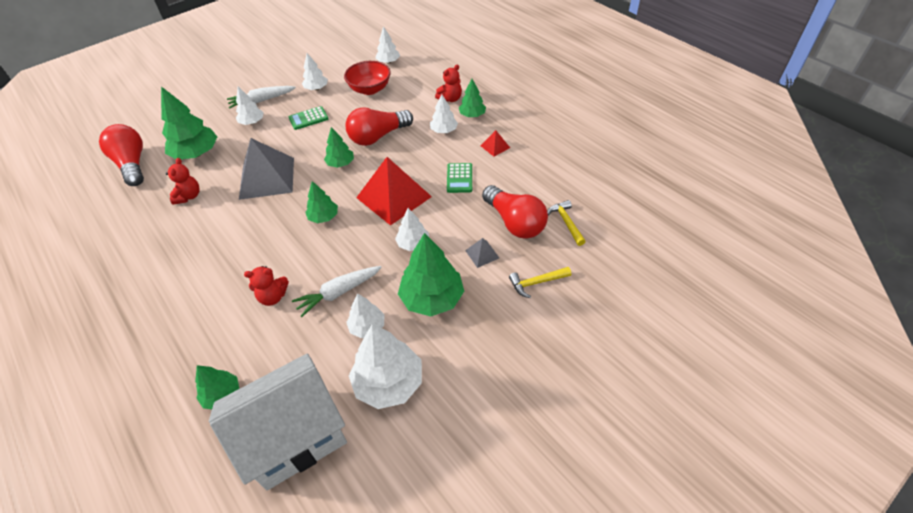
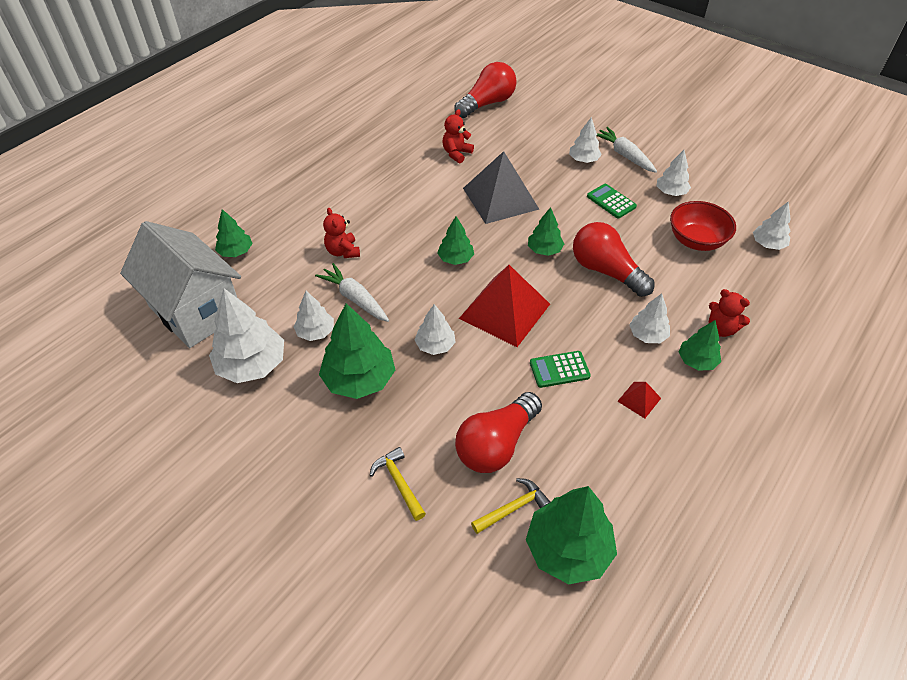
camera: 75 degrees right, 0 degrees up
(188, 196) = (456, 153): red teddy bear -> red teddy bear turned 135 degrees clockwise
(196, 154) = (518, 137): green tree -> green tree (568, 549)
(482, 254) = (434, 416): grey pyramid -> none

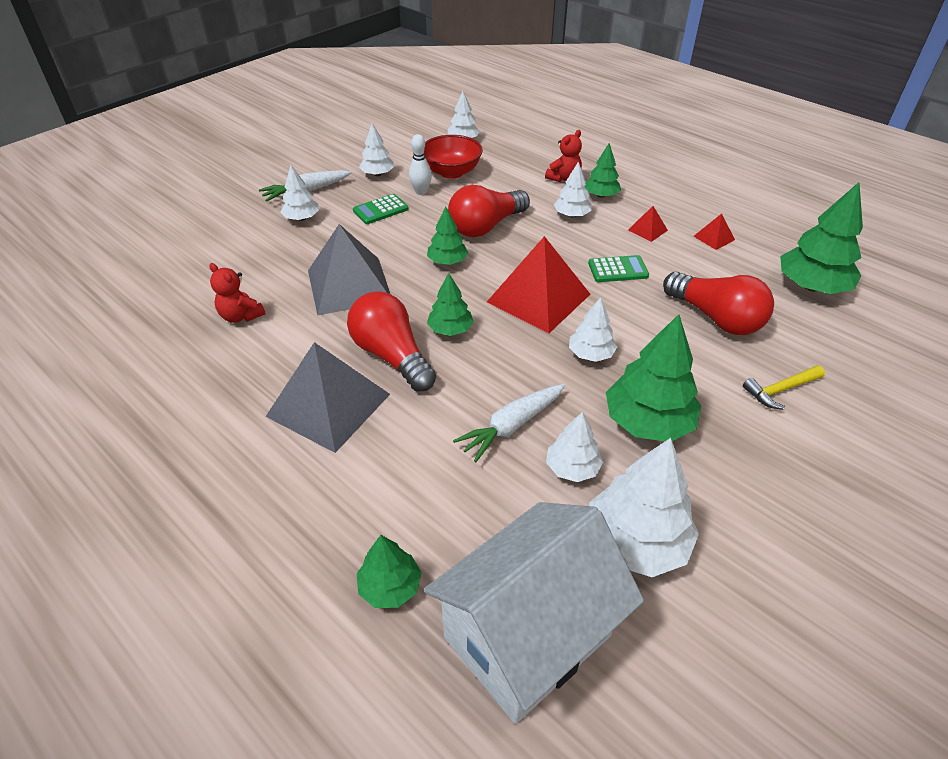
camera: 85 degrees left, 5 degrees down
(343, 251) = (417, 439): red teddy bear -> none
(373, 207) = (329, 405): none -> grey pyramid
(487, 103) = (141, 280): red light bulb -> red light bulb (392, 356)
(513, 508) = (783, 313): yellow hammer -> none
(559, 369) = (618, 270): green calculator -> green calculator turned 90 degrees counterclockwise
(642, 462) = (714, 238): none -> red pyramid
(651, 223) = (421, 192): none -> white bowling pin

